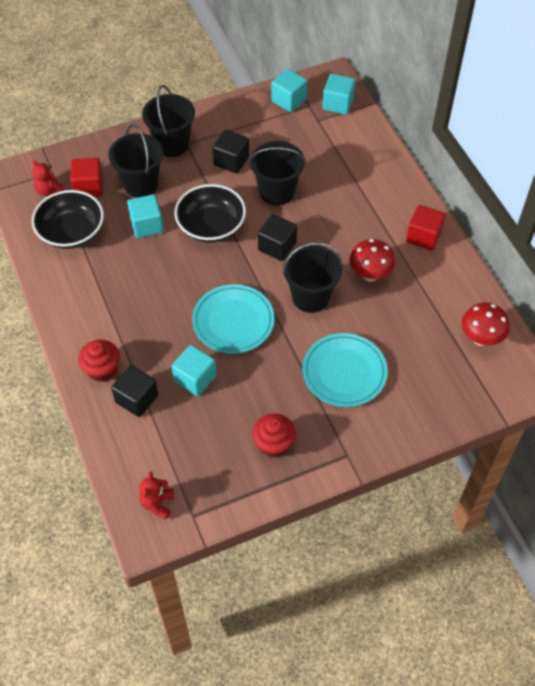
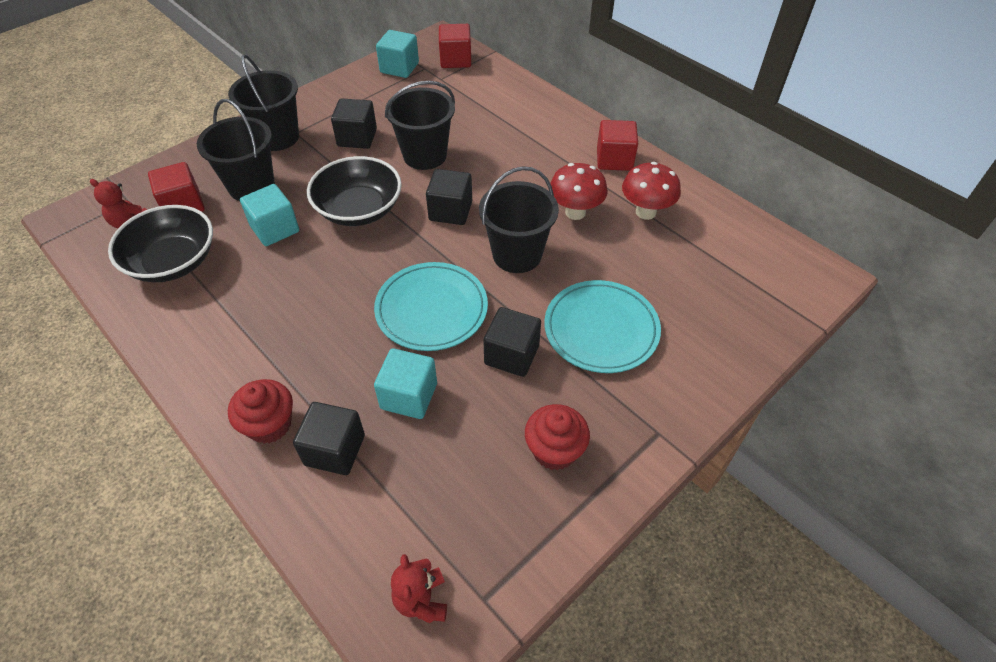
camera: 20 degrees left, 5 degrees down
(274, 371) = (511, 355): none -> black cube
(338, 104) = (455, 60): turquoise cube -> red cube
(480, 338) = (738, 245): red mushroom -> red mushroom (645, 212)

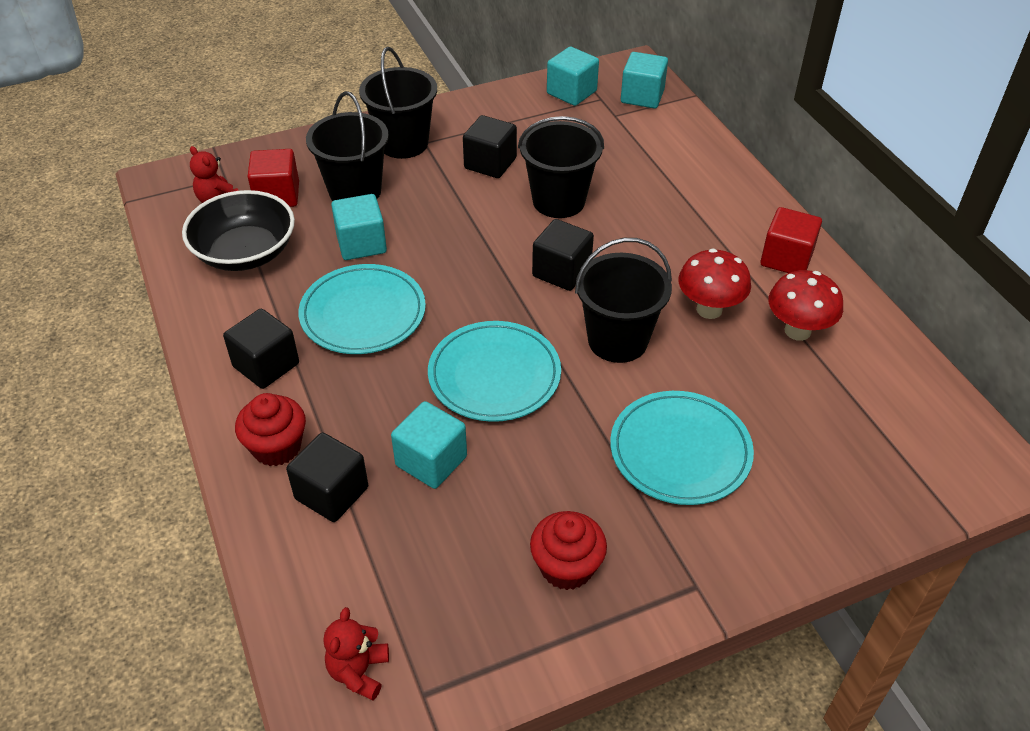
camera: 20 degrees right, 5 degrees down
(300, 287) = (363, 313): none -> turquoise plate
(359, 209) = (459, 244): black bowl -> none
(455, 60) = (642, 96): red cube -> turquoise cube
(511, 355) = (563, 450): black cube -> black cube (266, 365)

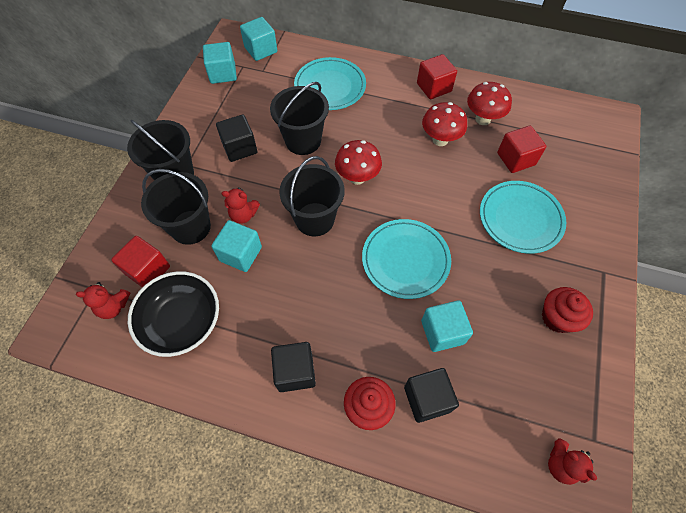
camera: 50 degrees left, 15 degrees up
(363, 313) = (300, 291): turquoise plate -> turquoise plate (330, 87)
(410, 217) = (243, 215): none -> red teddy bear
(561, 271) = (357, 177): black cube -> red mushroom
(617, 340) = (428, 190): black bucket -> black bucket (315, 219)
(774, 397) = (516, 159): none -> red cube

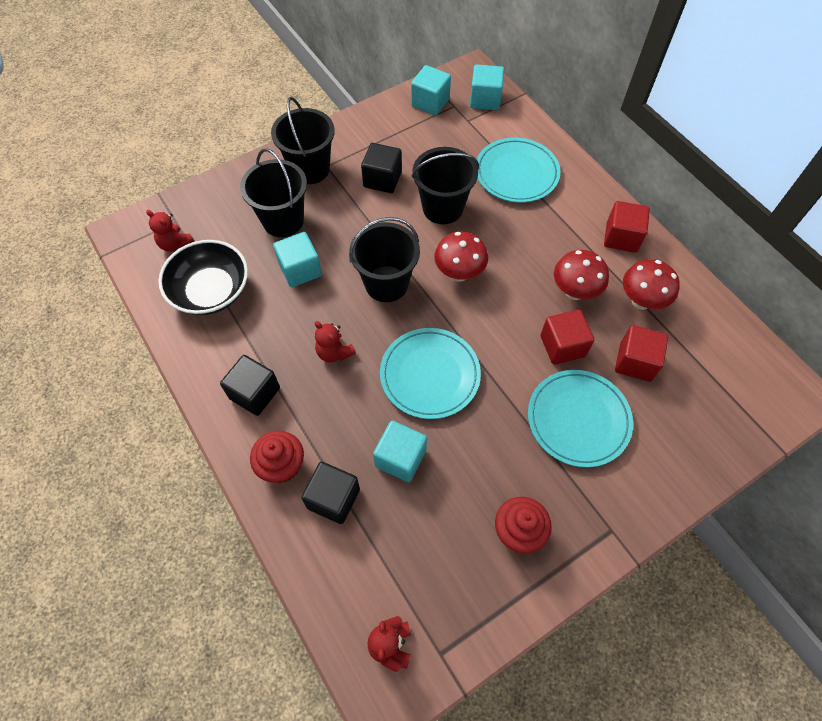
camera: 40 degrees right, 0 degrees up
(148, 270) = (222, 233): red cube -> red cube (562, 346)
(243, 215) = (332, 239): red teddy bear -> red teddy bear (334, 352)

